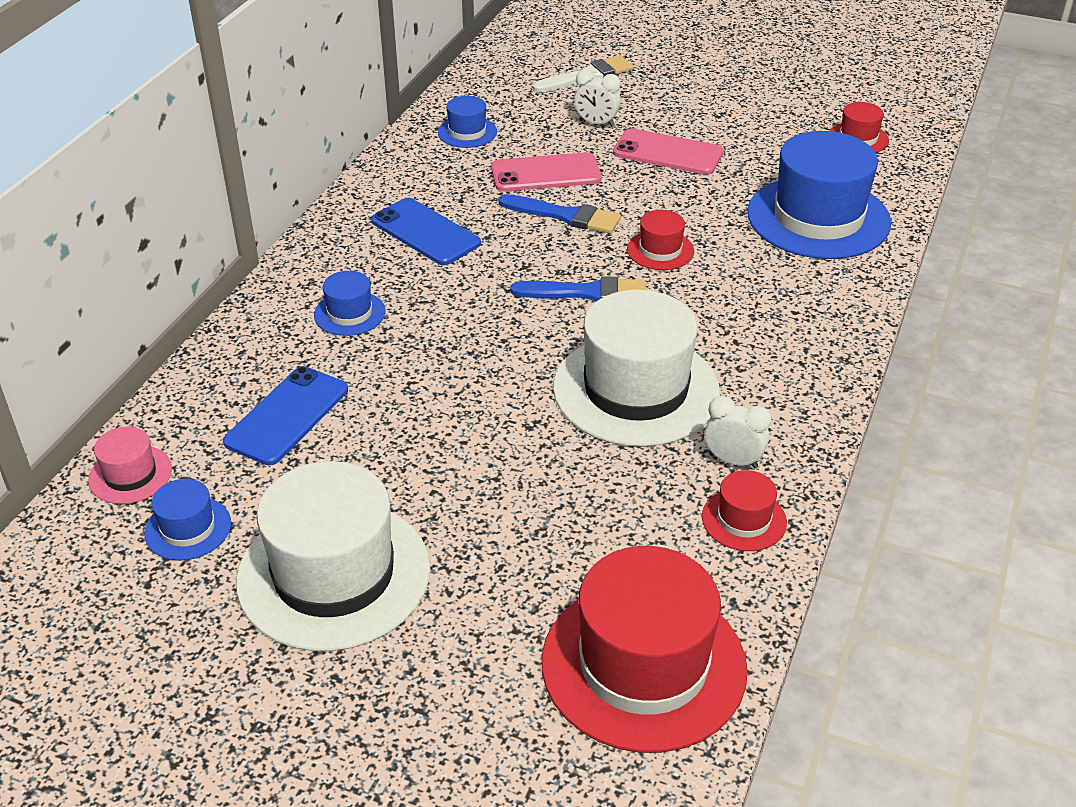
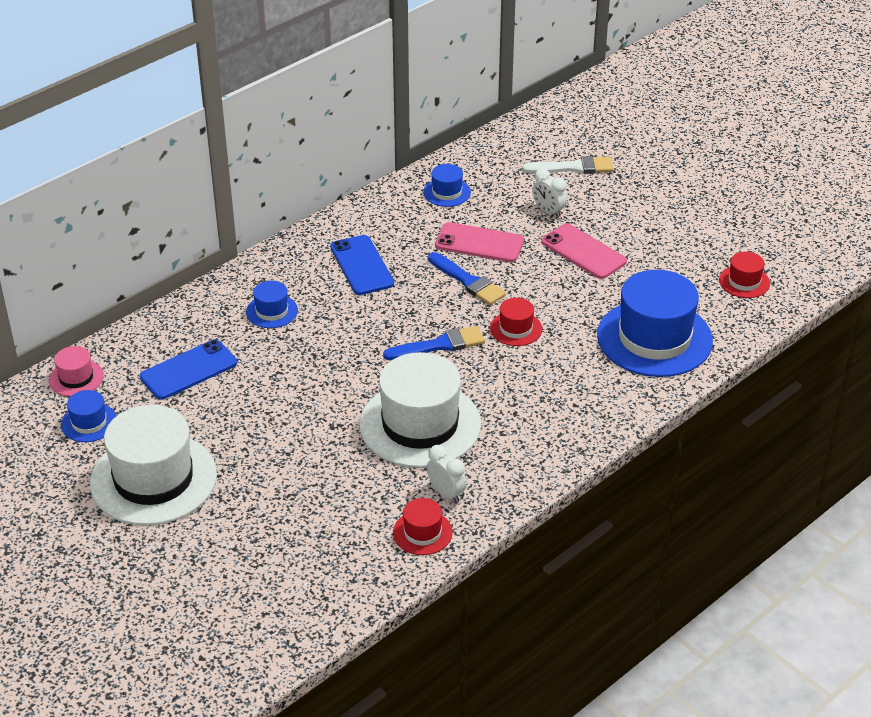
camera: 25 degrees right, 0 degrees up
(587, 293) = (439, 345): blue brush -> blue brush turned 45 degrees counterclockwise
(643, 665) = (293, 595): red hat -> none

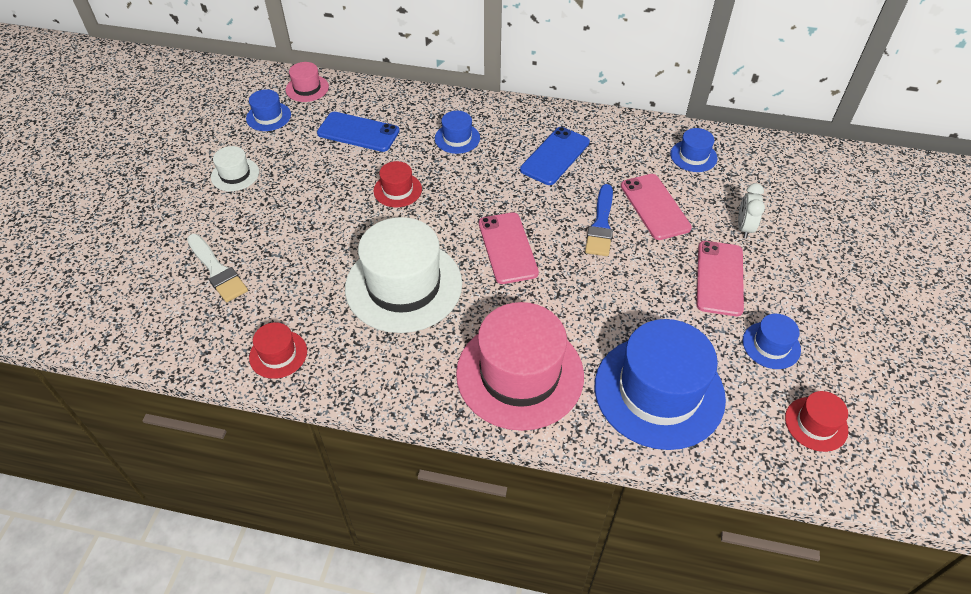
camera: 55 degrees right, 10 degrees up
(153, 479) = (235, 174): white hat -> white hat, size x0.46
(439, 345) = (507, 248): blue brush -> pink phone
(446, 493) = (335, 345): white clock -> none
(516, 329) = (573, 285): red hat -> red hat (397, 190)
(573, 167) = (820, 213): white brush -> white brush (217, 270)
(574, 400) = (520, 374): none -> pink hat
(665, 263) = (771, 345): none -> blue hat

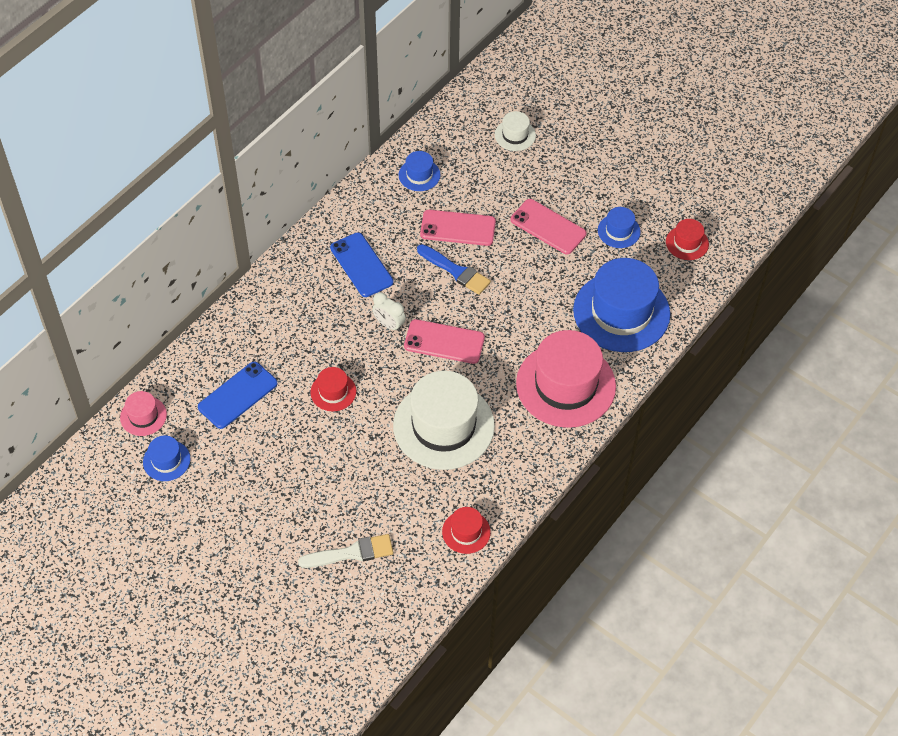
camera: 65 degrees left, 5 degrees up
(235, 174) = (235, 510): white hat -> white hat (515, 135)
(457, 138) = (294, 324): blue hat -> none
(744, 228) = (511, 186): white clock -> white clock (389, 324)

